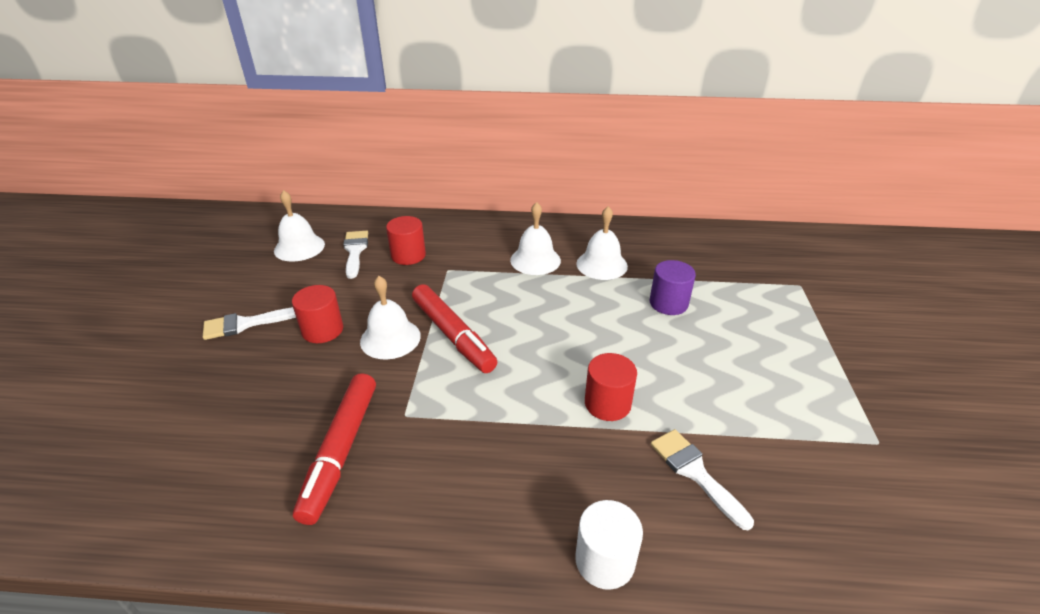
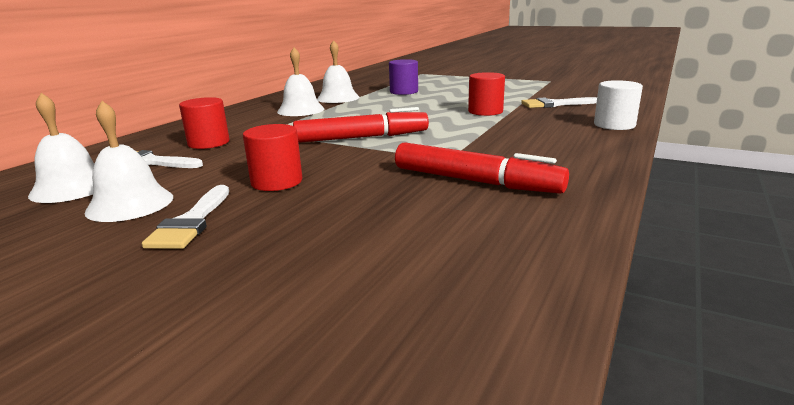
camera: 65 degrees left, 15 degrees down
(390, 338) = (335, 157): white bell -> white bell (130, 204)

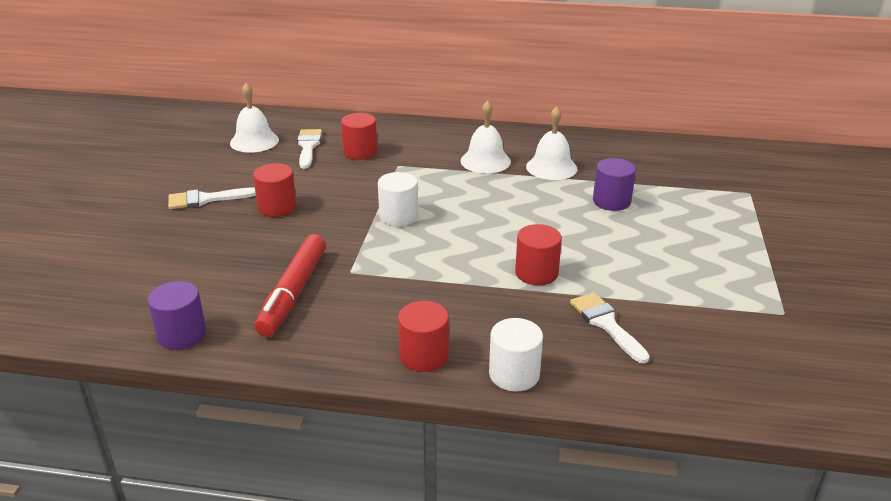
camera: 70 degrees right, 10 degrees up
(130, 204) = (230, 170): white bell -> none
(362, 138) = (398, 216): red marker -> white cylinder
(546, 242) = (182, 334): none -> purple cylinder
(592, 144) = (424, 356): none -> red cylinder

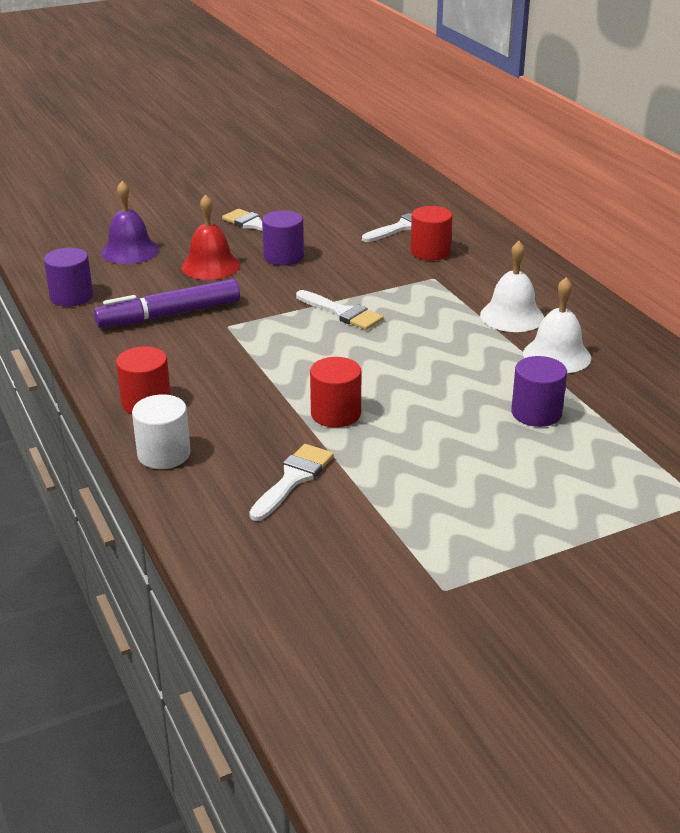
camera: 55 degrees right, 0 degrees up
(146, 273) = (130, 251): none -> purple bell
(240, 243) = (210, 266): none -> red bell
(254, 141) = (376, 202): white bell -> none
(277, 207) = (283, 257): red cylinder -> purple cylinder
(293, 293) = (169, 315): red marker -> purple marker
(398, 216) = (342, 313): white cylinder -> white brush

